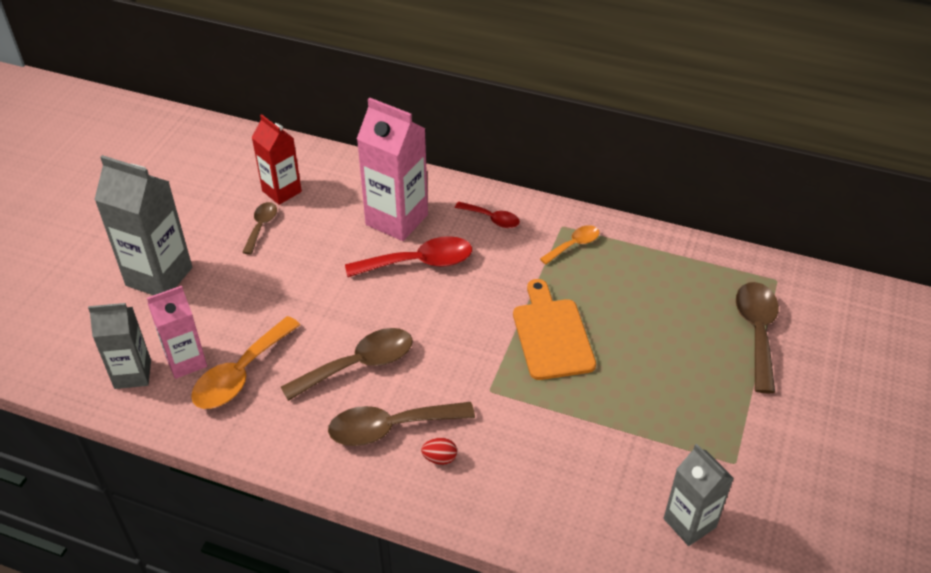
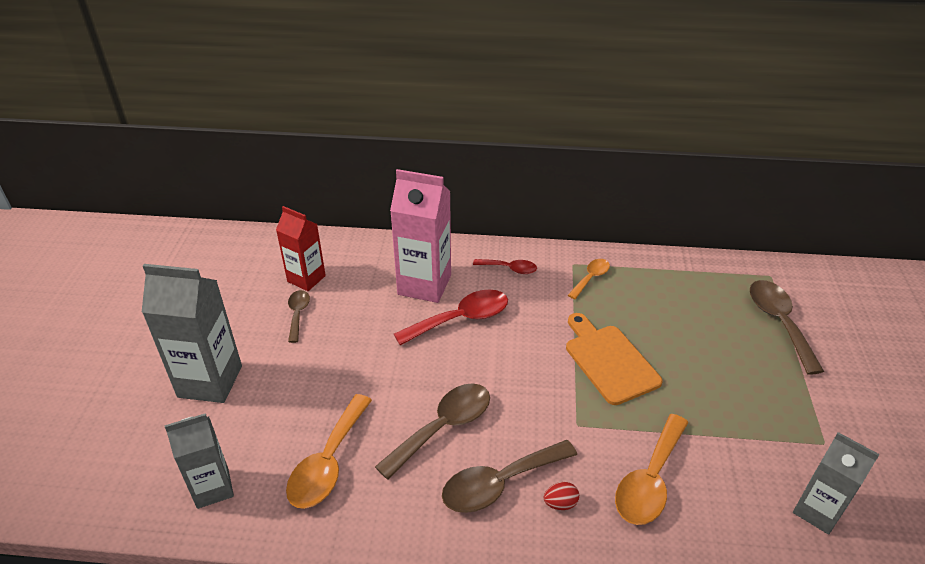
camera: 15 degrees left, 5 degrees down
(186, 361) = (266, 462): pink carton -> none
(536, 457) = (649, 480): none -> orange spoon

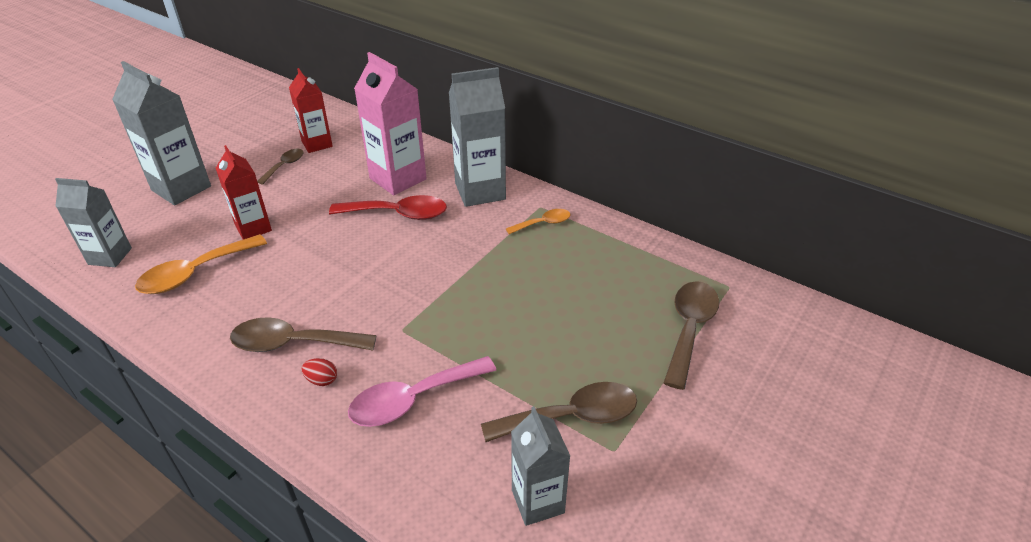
camera: 30 degrees right, 0 degrees up
(337, 391) = (253, 228): none -> red carton
(443, 427) = (298, 285): brown spoon -> brown spoon (572, 417)
(509, 269) = (480, 191): red spoon -> grey carton
(609, 360) = (485, 293): orange cutting board -> none
(649, 480) = (413, 399): orange spoon -> pink spoon

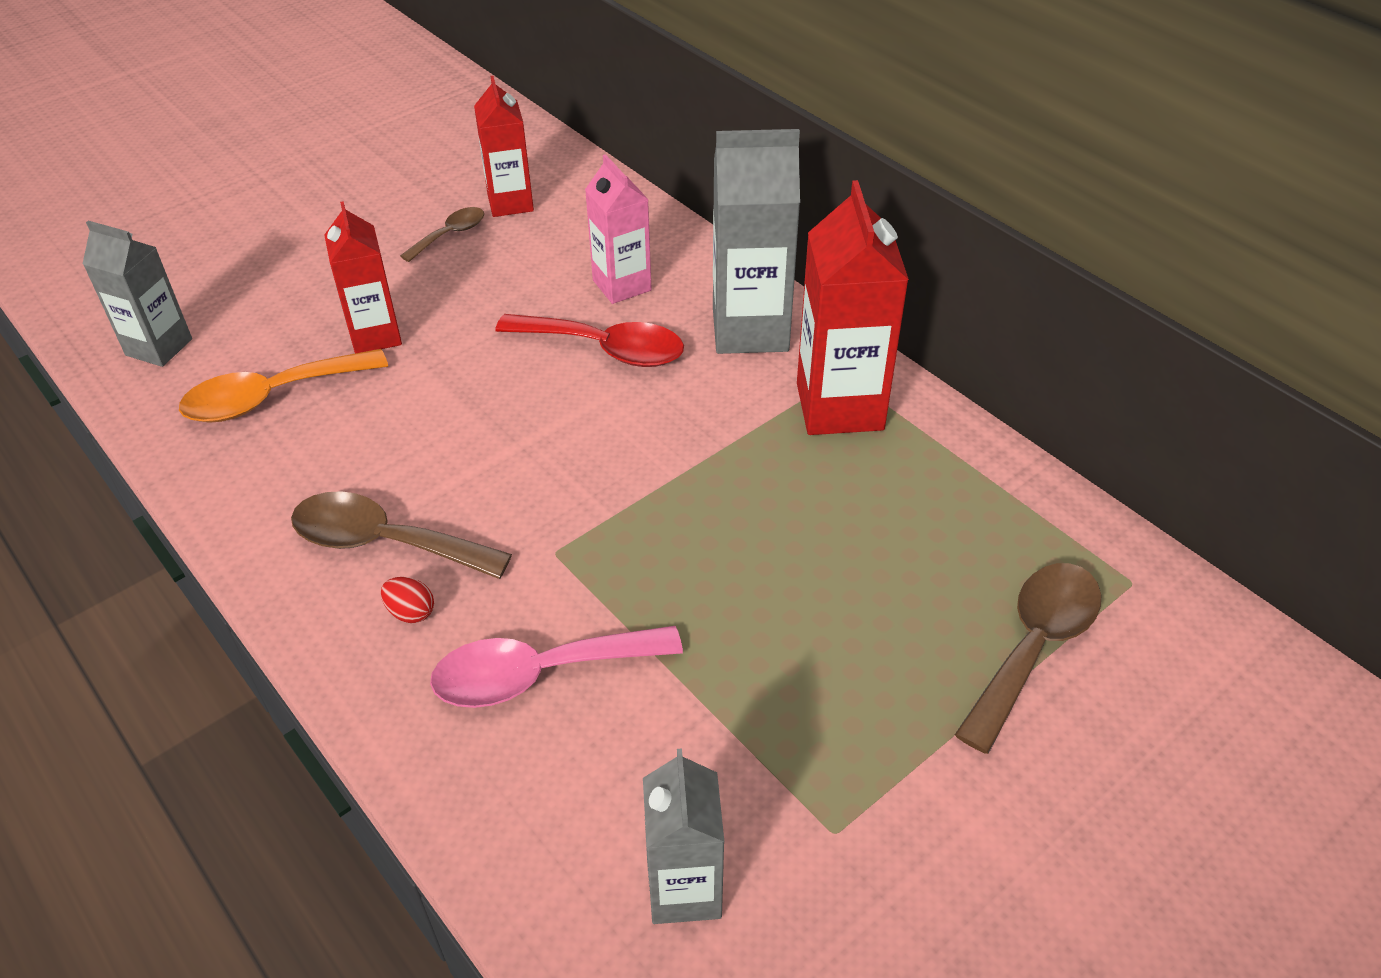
camera: 15 degrees right, 5 degrees up
(181, 188) = (287, 249): grey carton -> none
(398, 179) = (622, 285): pink carton -> pink carton, size x0.64
(543, 223) = (839, 406): orange spoon -> red carton
(572, 417) = (782, 759): brown spoon -> none

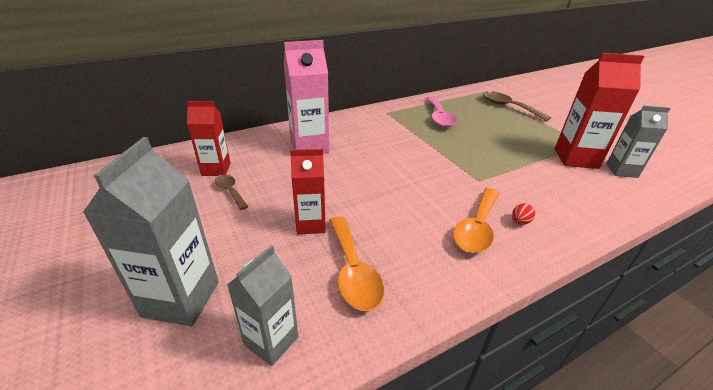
camera: 80 degrees left, 10 degrees down
(385, 542) = (476, 228): brown spoon -> orange spoon
(539, 674) = (544, 190): pink spoon -> pink spoon (439, 117)
(604, 349) = (353, 155): red spoon -> none
(622, 285) = (309, 146): pink carton -> pink carton, size x1.56
(750, 330) = (354, 124): grey carton -> grey carton (181, 299)
(839, 406) = (403, 115): red carton -> red carton (575, 158)

